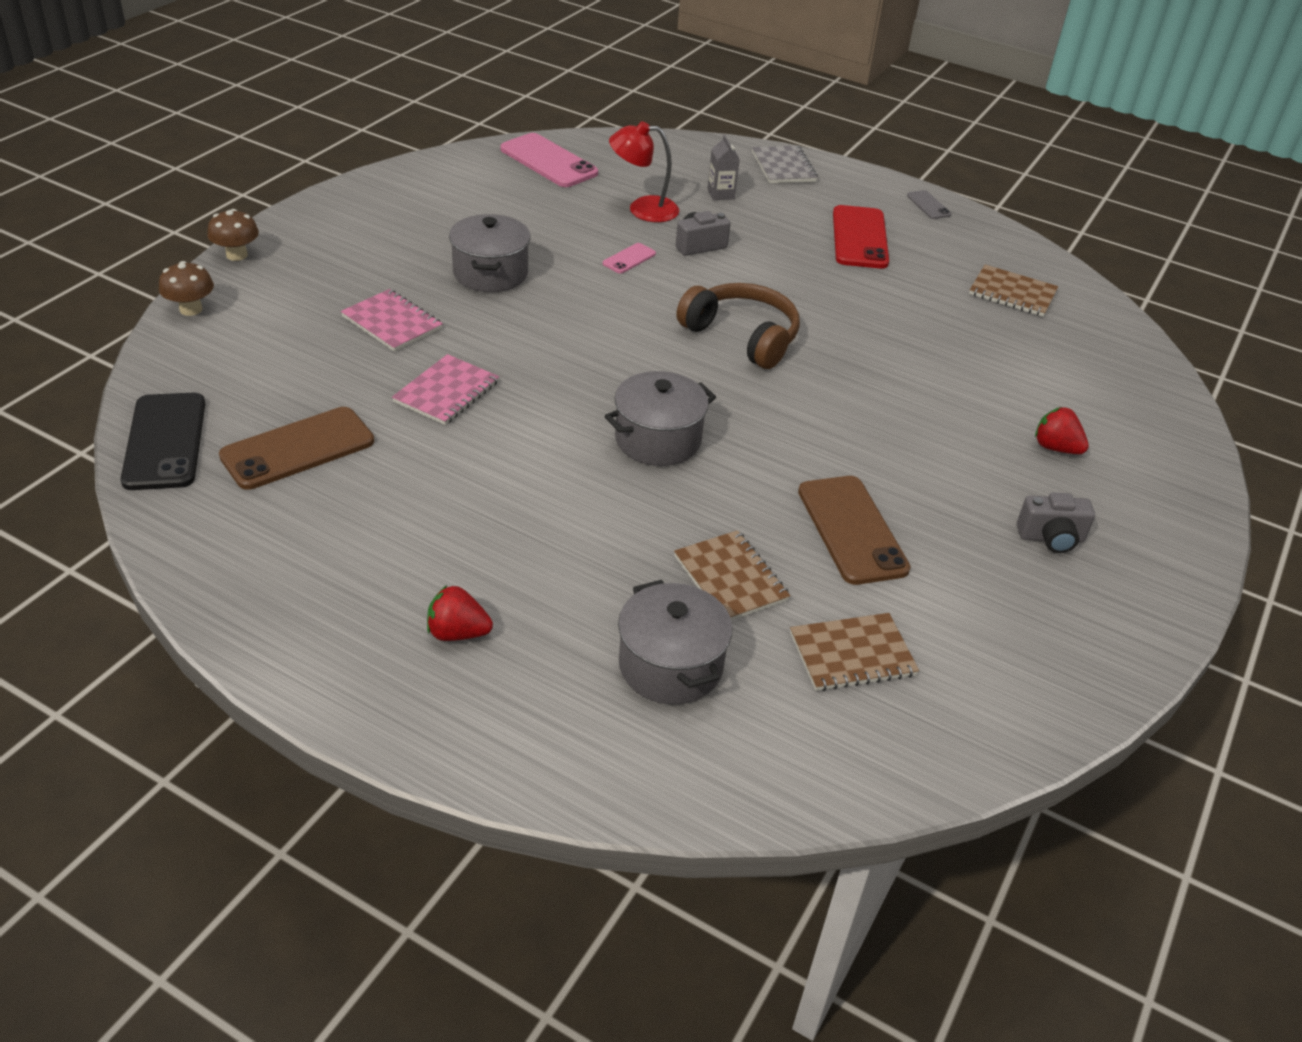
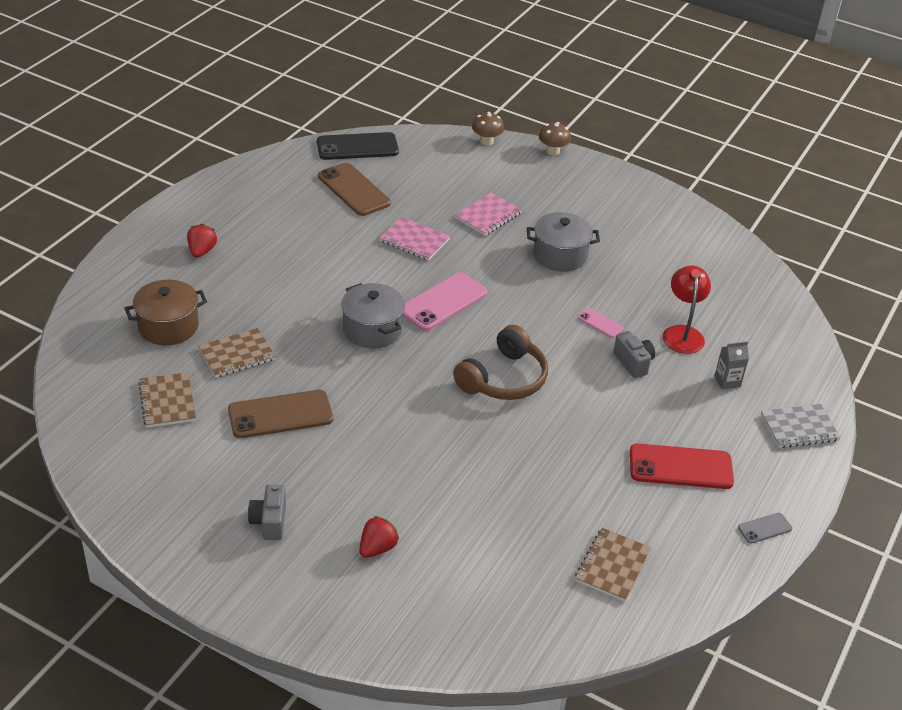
camera: 90 degrees right, 0 degrees up
(548, 161) = (742, 282): pink phone -> pink phone (443, 302)
(670, 666) = (168, 326): grey pot -> brown pot

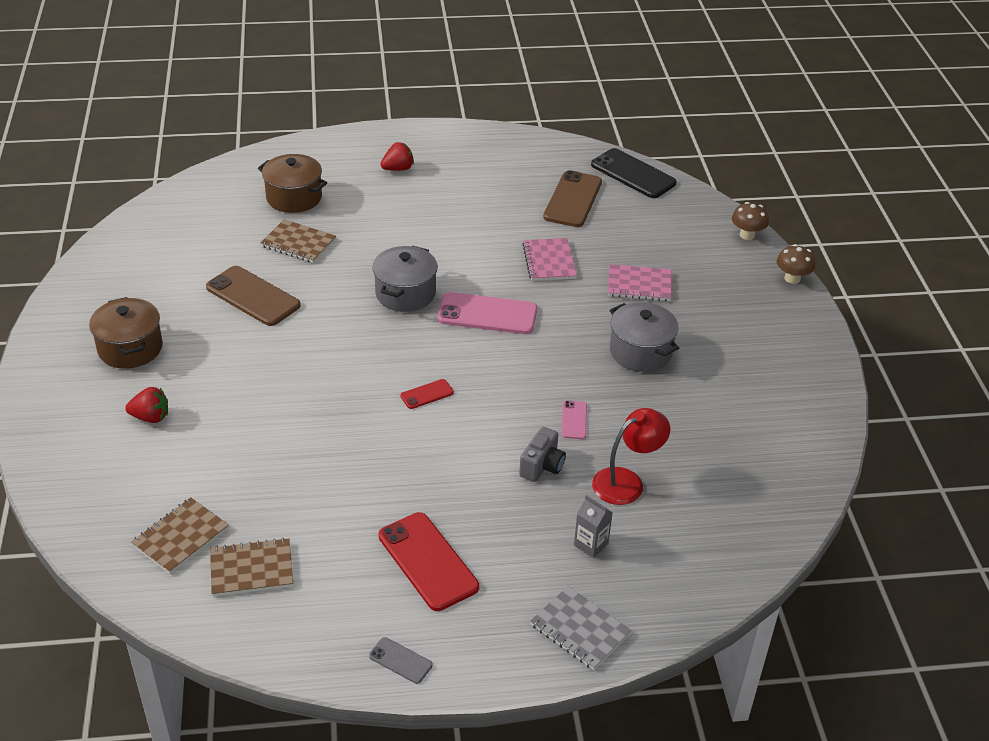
camera: 55 degrees right, 0 degrees up
(167, 401) = (212, 238): brown notebook -> brown notebook (180, 537)
(269, 522) = (130, 348): grey camera -> brown pot
(504, 379) = (427, 394): brown headphones -> red phone

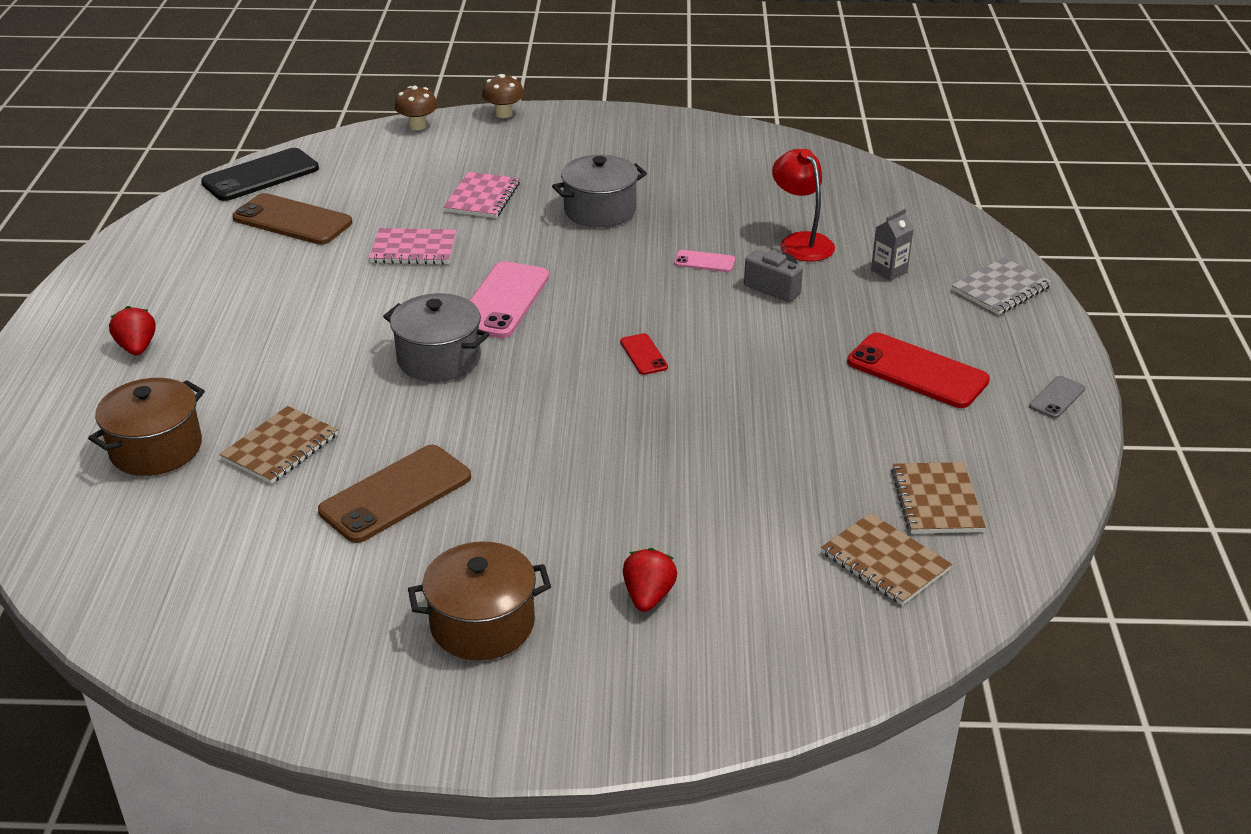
camera: 80 degrees left, 5 degrees down
(428, 561) = (917, 371): red phone -> red phone turned 60 degrees clockwise

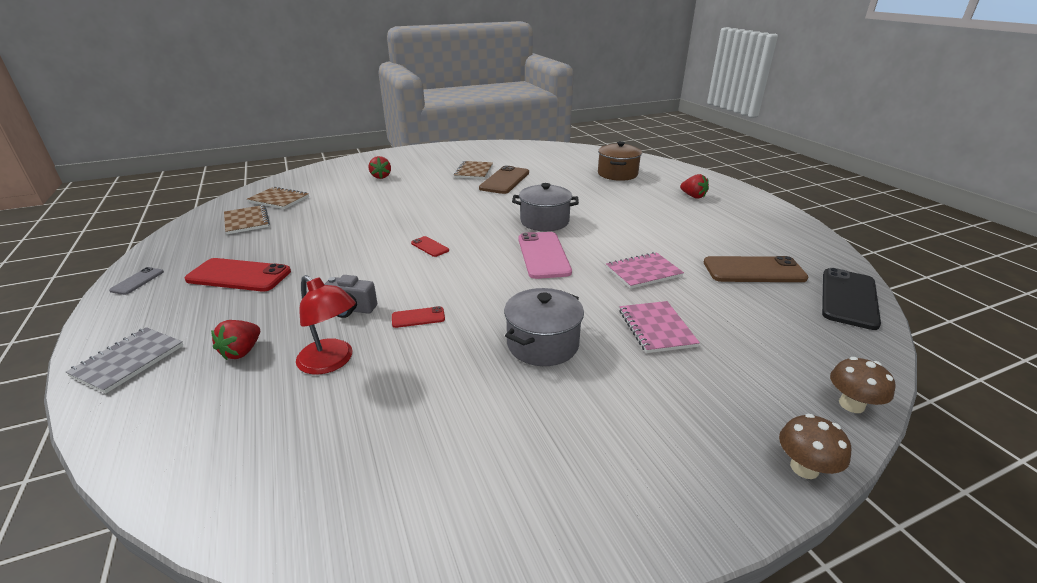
camera: 155 degrees right, 5 degrees down
(280, 447) = (570, 182): brown notebook -> brown notebook (474, 171)
(482, 624) = (438, 163): brown pot -> none
(704, 261) = (418, 317): pink phone -> red phone
(889, 271) = (242, 351): grey carton -> red strawberry

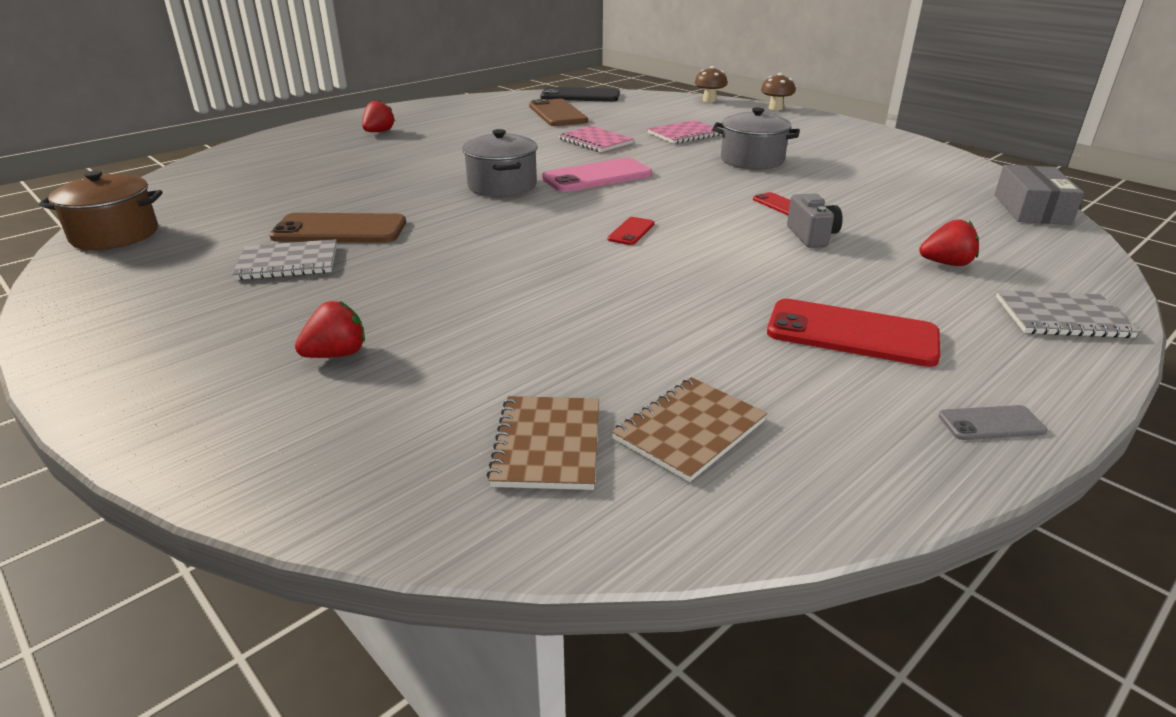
camera: 110 degrees left, 0 degrees up
(235, 500) = (1031, 209): none -> grey box
(239, 276) = (851, 333): red phone -> red phone turned 60 degrees counterclockwise
(331, 362) = (889, 221): red lamp -> none
(474, 171) = (288, 263): brown notebook -> grey notebook
(617, 174) = (294, 167): brown pot -> brown pot (115, 235)

